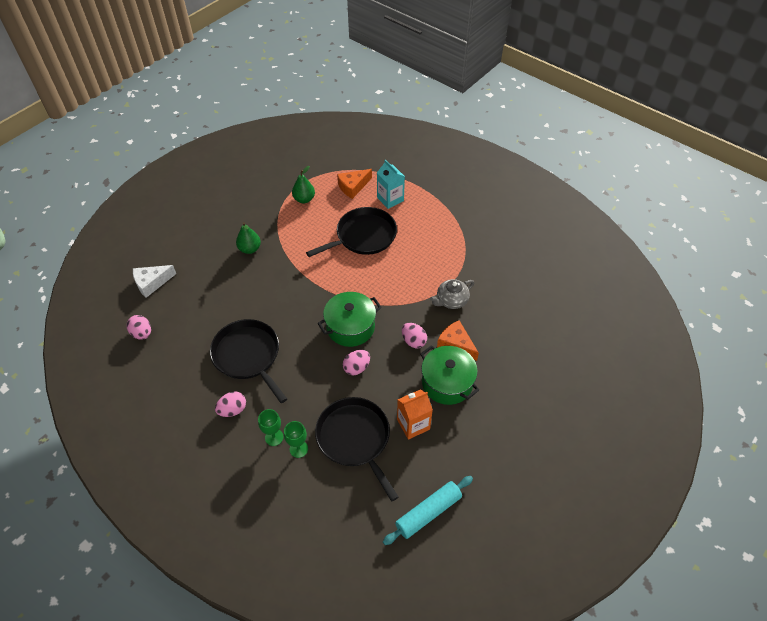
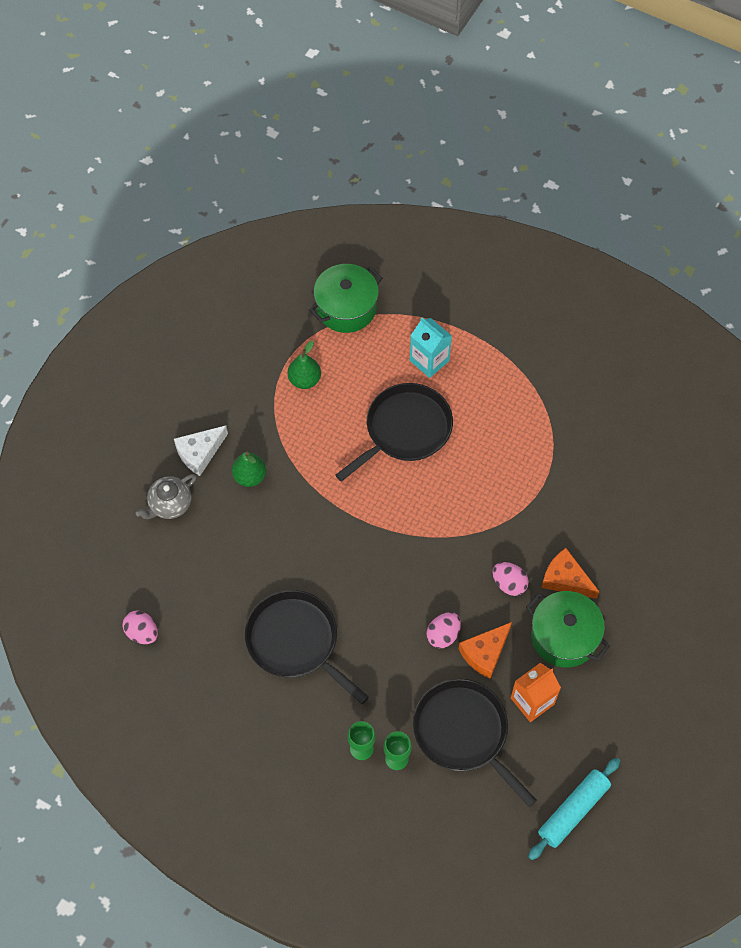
camera: 10 degrees left, 10 degrees up
(151, 283) = (128, 553): white cheese -> white cheese (199, 453)
(233, 410) = (298, 721): pink egg -> none
(350, 327) = (421, 576): green pot -> green pot (346, 308)
(353, 187) = (370, 347): orange cheese -> orange cheese (485, 653)
(451, 300) = (547, 514): grey teapot -> grey teapot (169, 504)

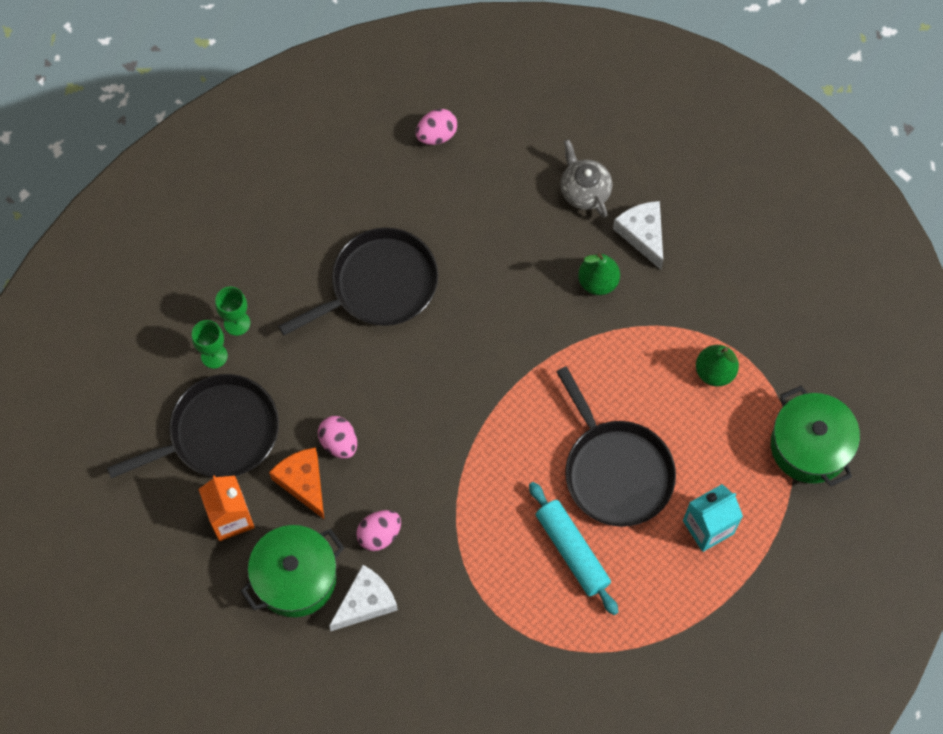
camera: 105 degrees right, 5 degrees up
(565, 579) = (366, 602): orange cheese -> white cheese
(573, 810) = (94, 523): turquoise rolling pin -> turquoise rolling pin (572, 551)

